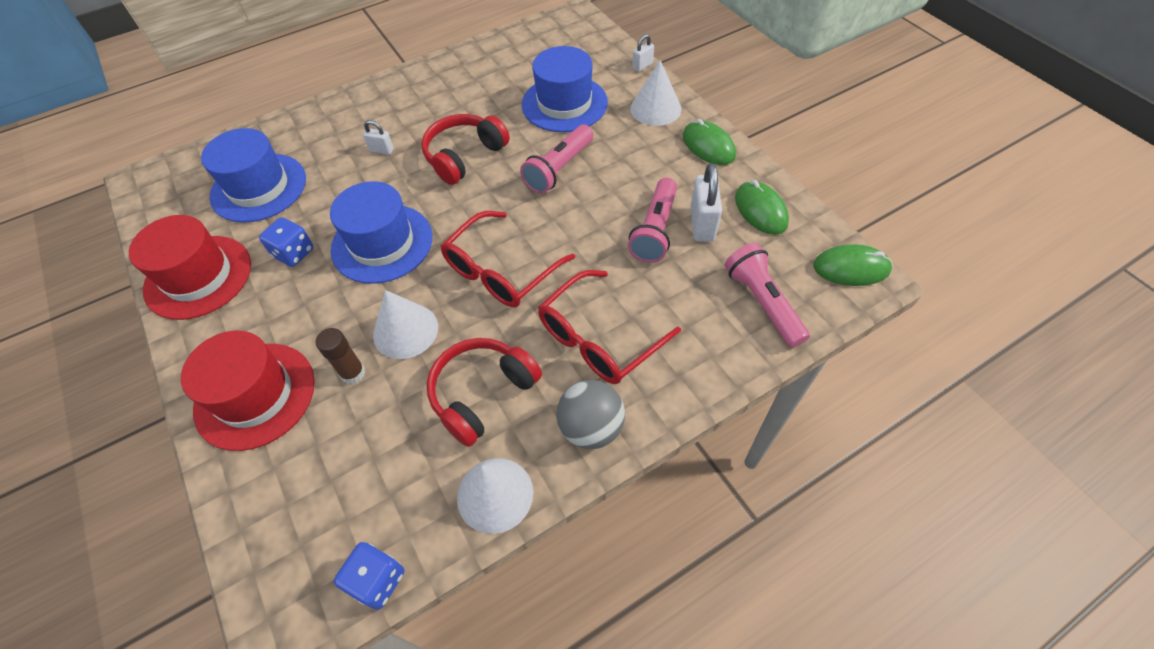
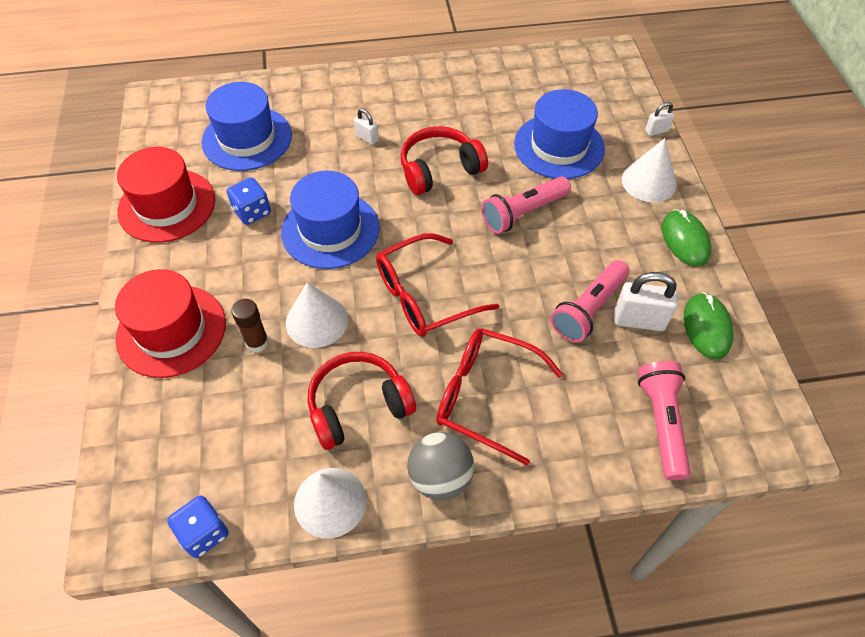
camera: 20 degrees right, 0 degrees up
(599, 338) = (485, 396): red glasses -> red glasses turned 45 degrees clockwise
(702, 224) = (639, 320): white padlock -> white padlock turned 75 degrees clockwise
(851, 268) = (773, 423): green mouse -> none

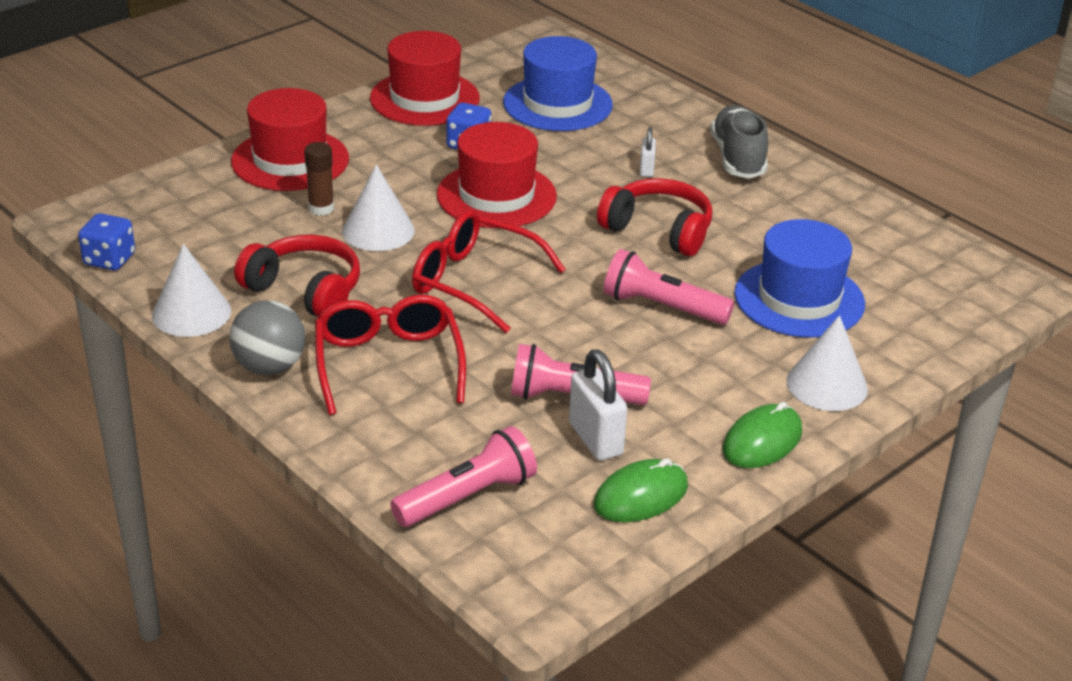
camera: 55 degrees right, 20 degrees down
(330, 230) = (496, 195): blue hat -> red hat
(392, 90) = (738, 158): none -> grey shoe
(656, 131) = (926, 366): white padlock -> none

